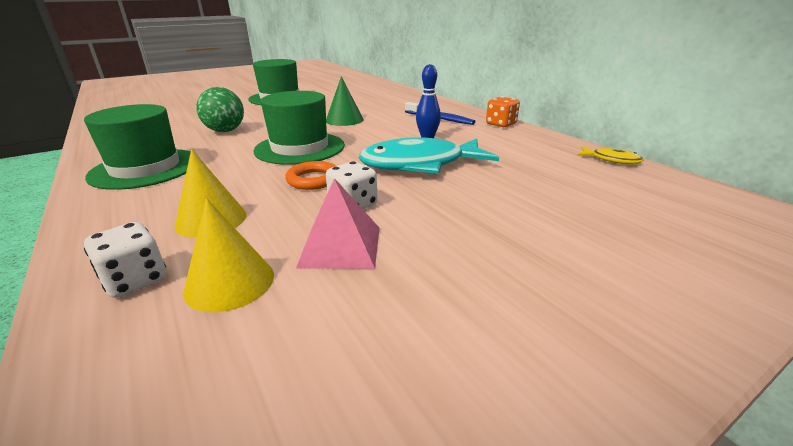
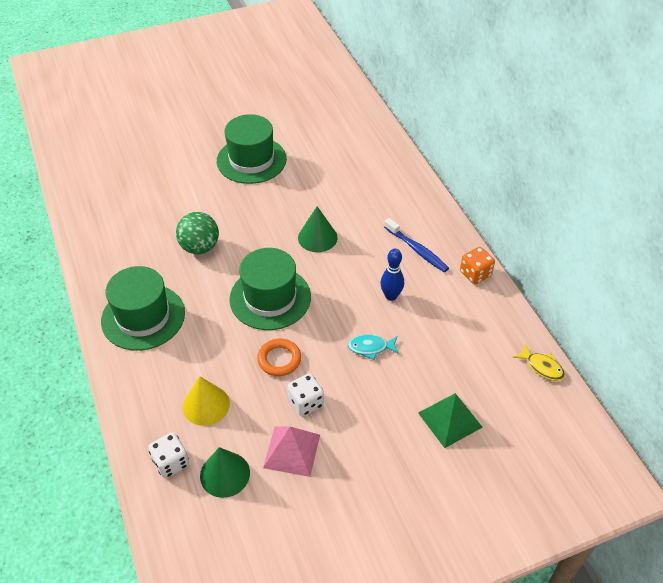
camera: 10 degrees right, 20 degrees up
(230, 282) = (225, 474): yellow cone -> green cone
(420, 164) = (370, 347): turquoise fish -> turquoise fish, size x0.44
(543, 199) = (450, 419): none -> green pyramid

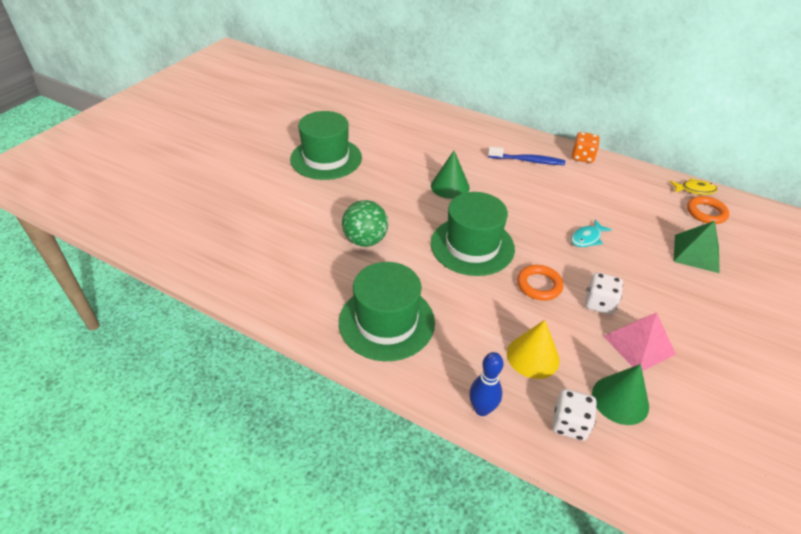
camera: 40 degrees left, 5 degrees down
(391, 296) = (552, 198): blue bowling pin -> blue bowling pin (482, 409)
(518, 393) = (706, 213): none -> orange ring

